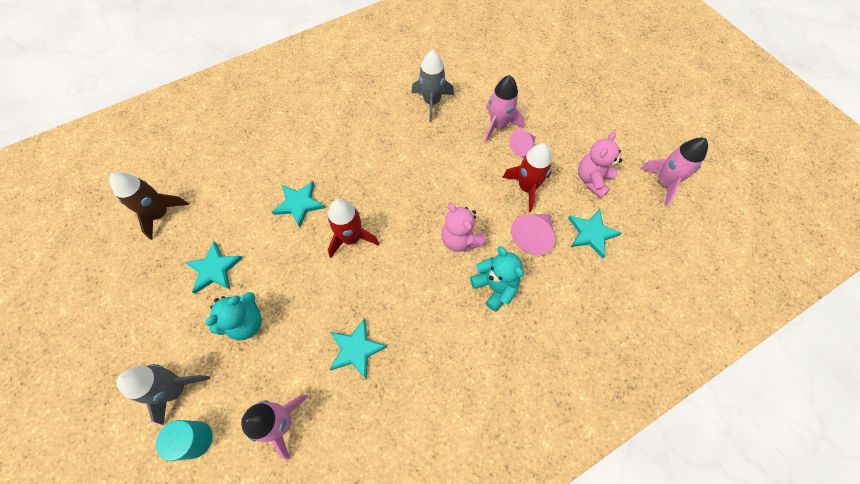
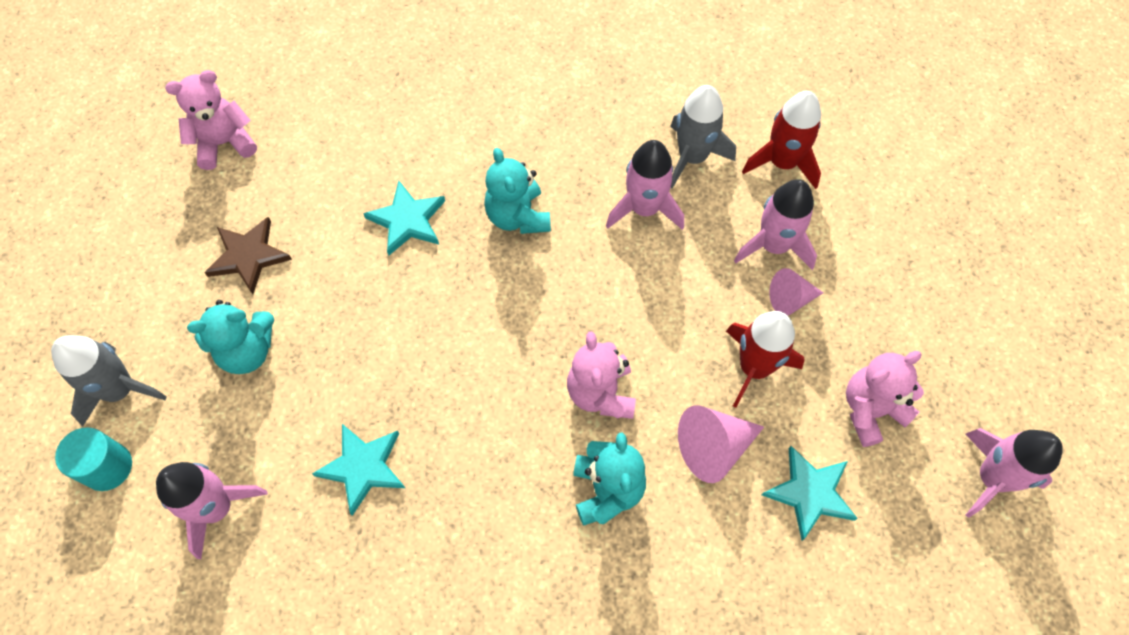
camera: 30 degrees right, 0 degrees up
(160, 214) = (224, 143): brown rocket -> pink teddy bear
(214, 269) = (248, 256): turquoise star -> brown star
(351, 238) = (449, 308): red rocket -> red rocket (782, 163)
(360, 173) = (518, 216): none -> turquoise teddy bear
(424, 138) = (644, 209): none -> pink rocket

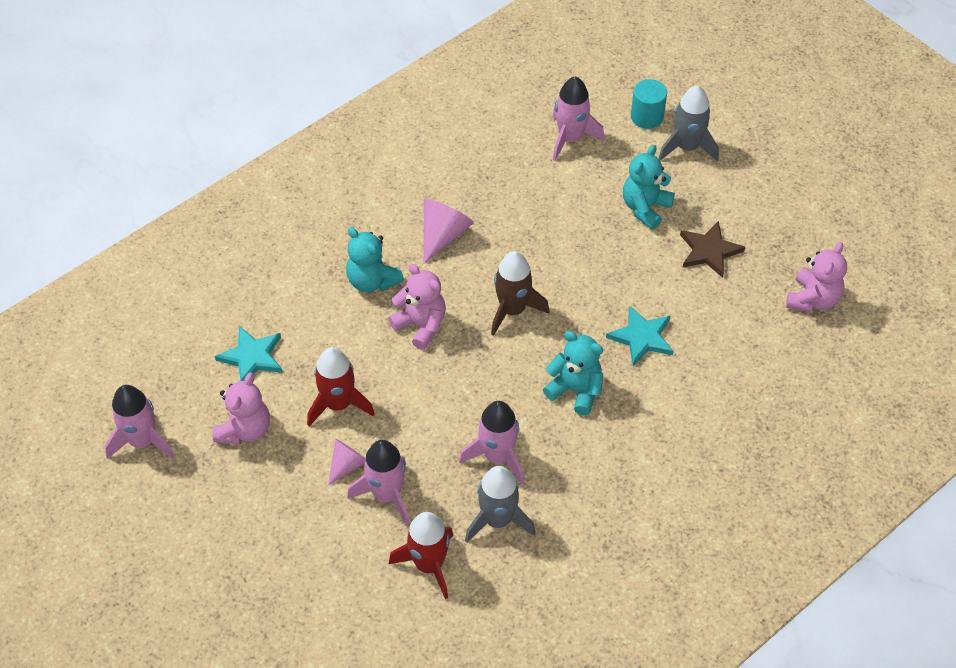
camera: 140 degrees right, 10 degrees down
(363, 467) = (517, 202): turquoise star -> none
(495, 339) = (512, 310): none -> brown rocket
(713, 447) = (328, 342): pink cone -> pink cone (443, 235)

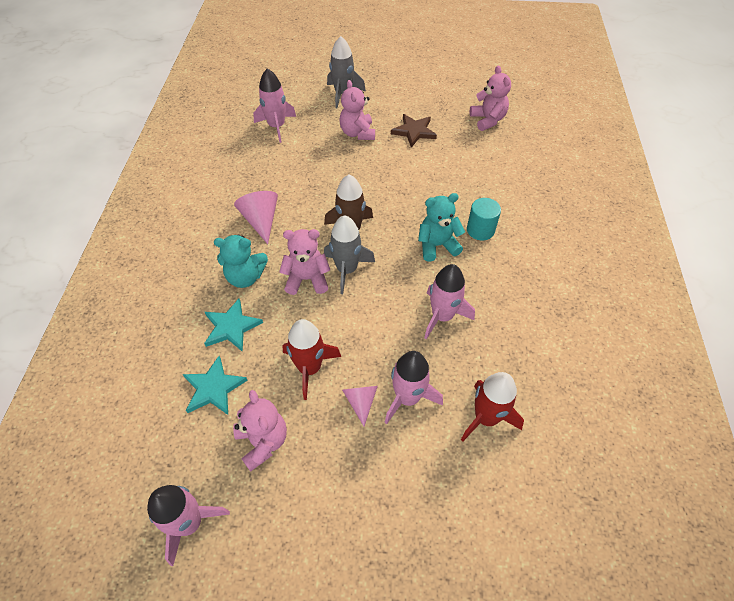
camera: 45 degrees left, 0 degrees up
(498, 520) = (488, 352): grey rocket -> grey rocket (347, 270)
(642, 337) = (435, 193): turquoise star -> turquoise star (231, 327)
(645, 208) = (357, 133): turquoise teddy bear -> pink teddy bear
(647, 117) = (305, 93): turquoise cylinder -> turquoise cylinder (480, 230)

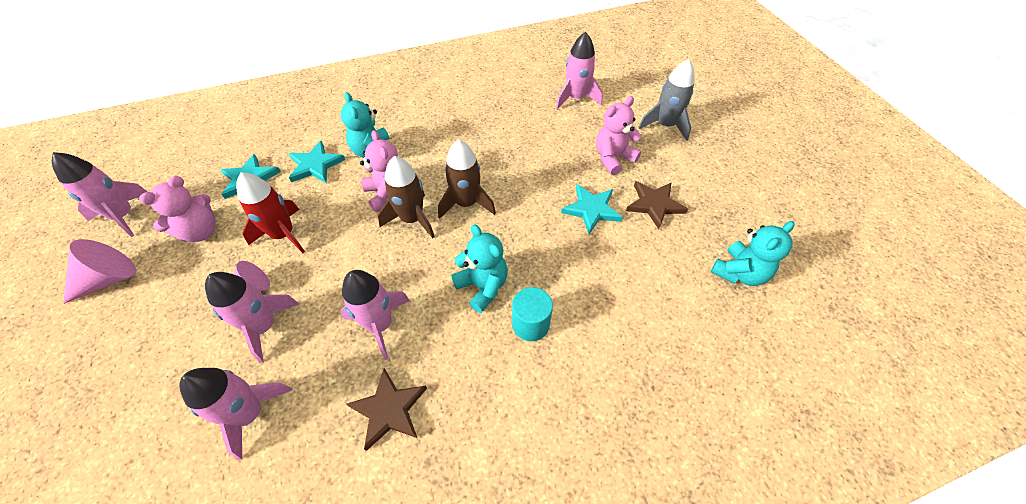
camera: 65 degrees right, 0 degrees up
(261, 221) = (445, 136): pink cone -> pink cone (109, 279)
(347, 270) = (412, 219): grey rocket -> brown rocket
(400, 163) = (591, 209): none -> turquoise star
(486, 417) = (250, 413): red rocket -> pink rocket
(487, 120) = (739, 272): pink teddy bear -> turquoise teddy bear
(514, 327) = (389, 409): none -> brown star

